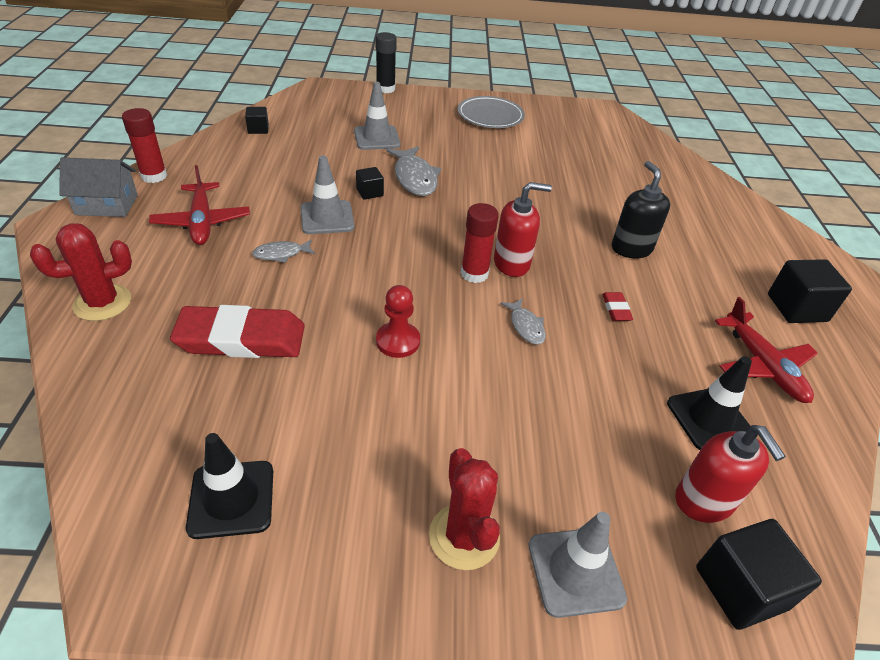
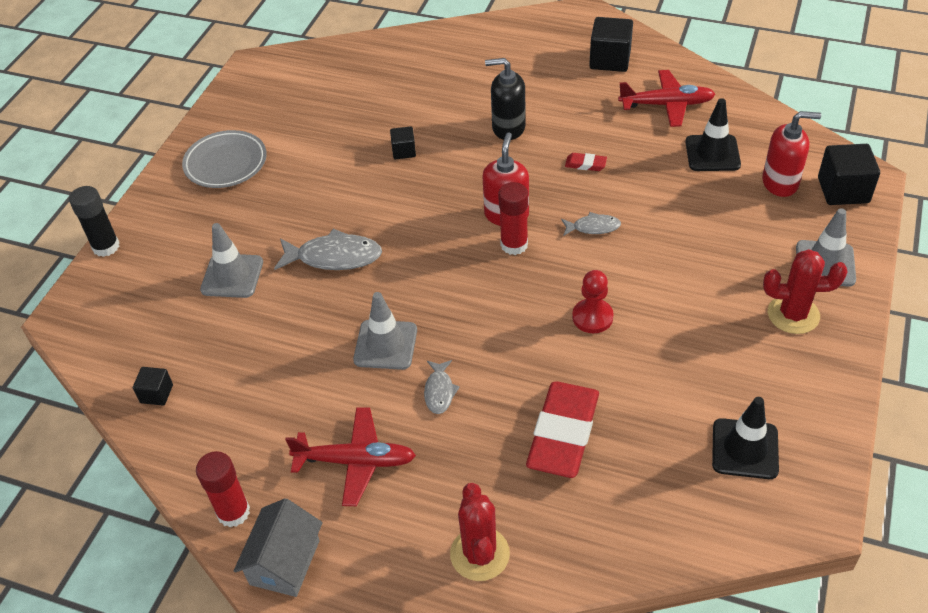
camera: 65 degrees left, 5 degrees up
(369, 192) = (349, 301): black cube -> black cube (404, 151)

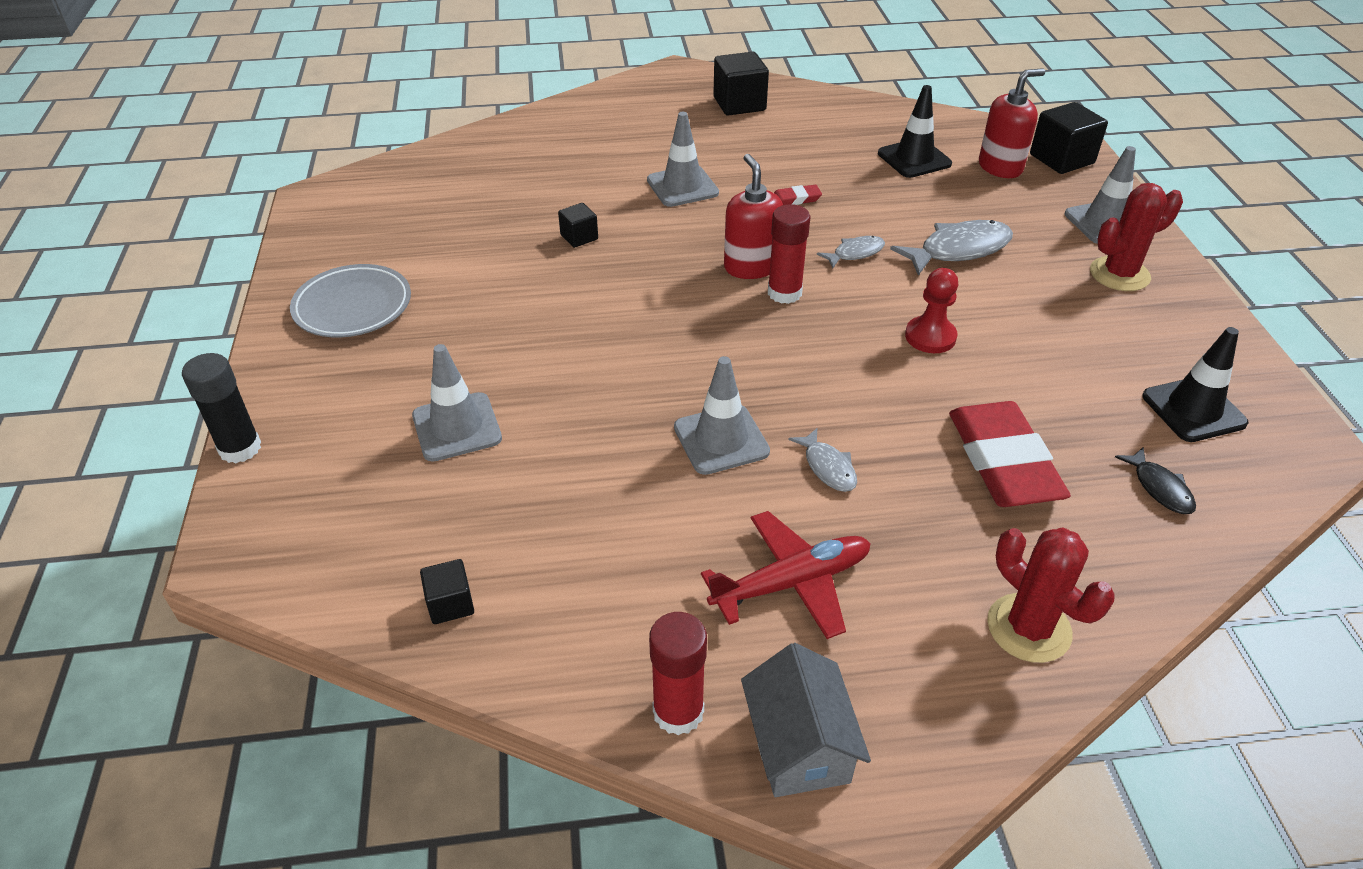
camera: 30 degrees left, 5 degrees down
(334, 257) = (579, 366): grey fish -> grey fish (958, 250)
(508, 128) = (682, 187): black soap dispenser -> grey traffic cone
(660, 497) = (1160, 488): none -> black fish
(666, 105) = (831, 129): red plane -> none

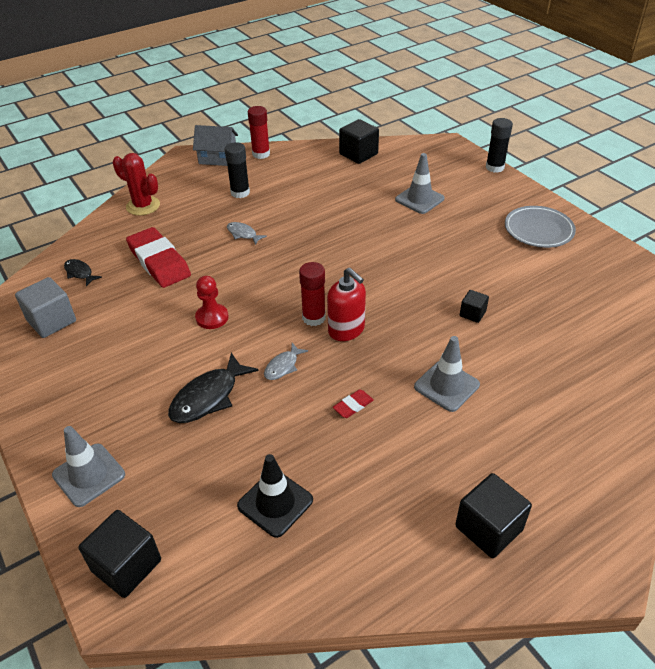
camera: 155 degrees right, 0 degrees up
(450, 604) = (358, 154): black cube -> black cube, size x1.79
(721, 439) = (299, 230): grey traffic cone -> none
(790, 583) = (240, 192): red plane -> black glue stick
(799, 745) = (218, 158): grey house -> grey house turned 45 degrees counterclockwise
(958, 250) = (208, 397): grey fish -> black fish
(1000, 167) = (189, 523): red soap dispenser -> none
(1119, 274) = (83, 416): red cactus -> none
(1193, 410) = (51, 321): black traffic cone -> grey cube

